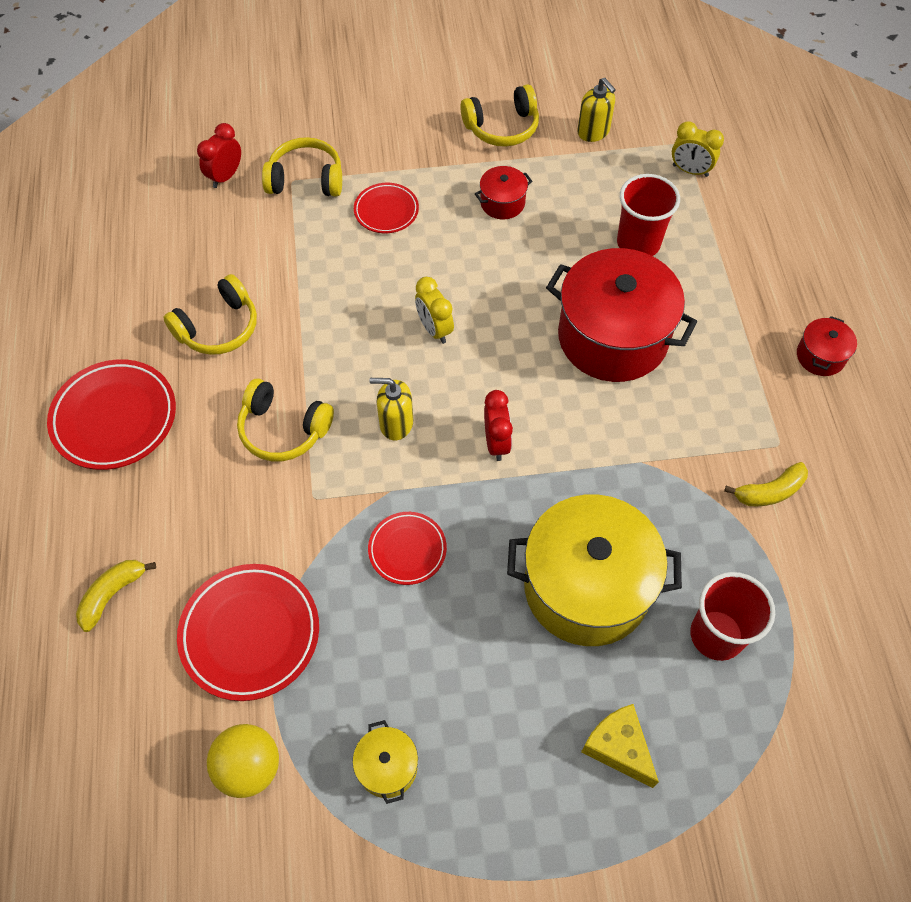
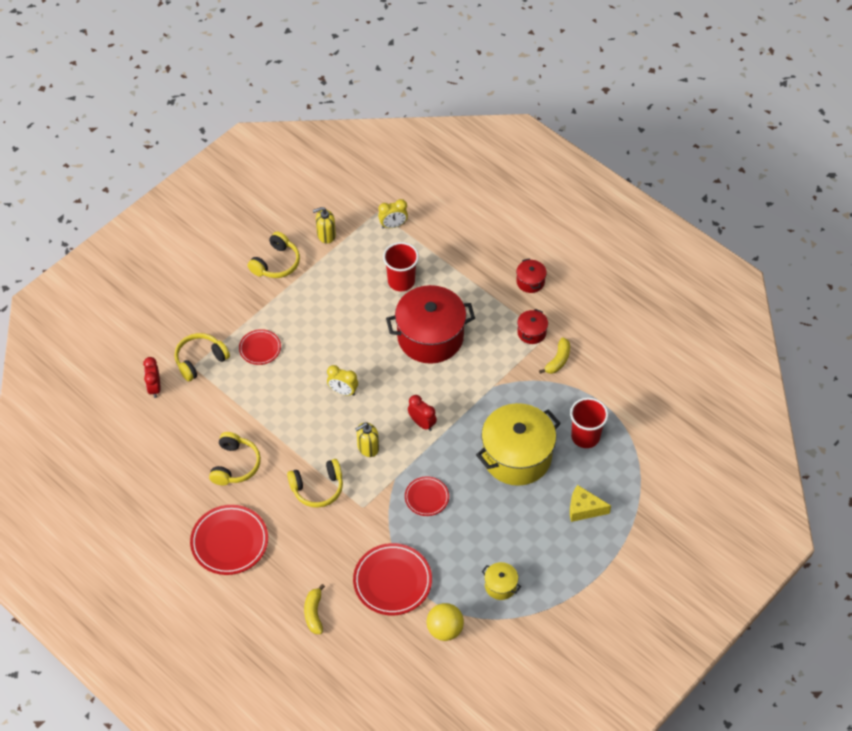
camera: 40 degrees left, 5 degrees down
(502, 203) = (315, 304): red pot -> red pot (531, 332)
(593, 132) = (326, 235): yellow soap dispenser -> yellow soap dispenser turned 150 degrees clockwise

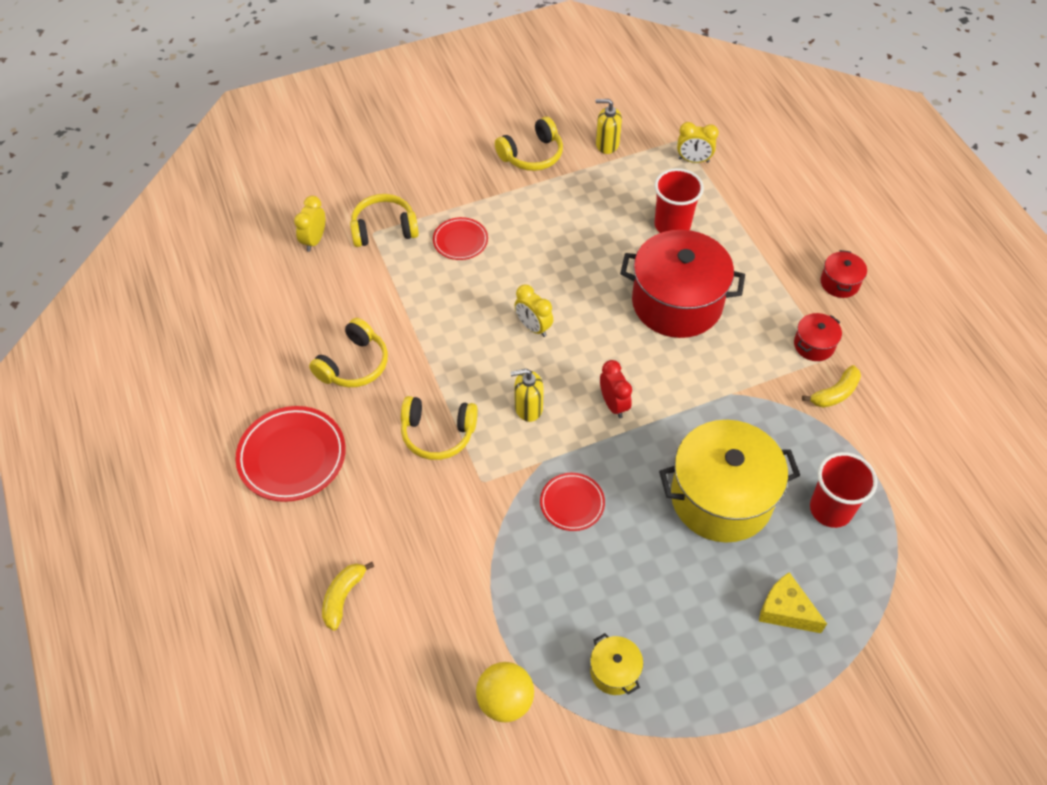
camera: 25 degrees right, 0 degrees up
(154, 388) = (314, 240): red clock -> yellow clock
(392, 581) = (469, 599): red plate -> none

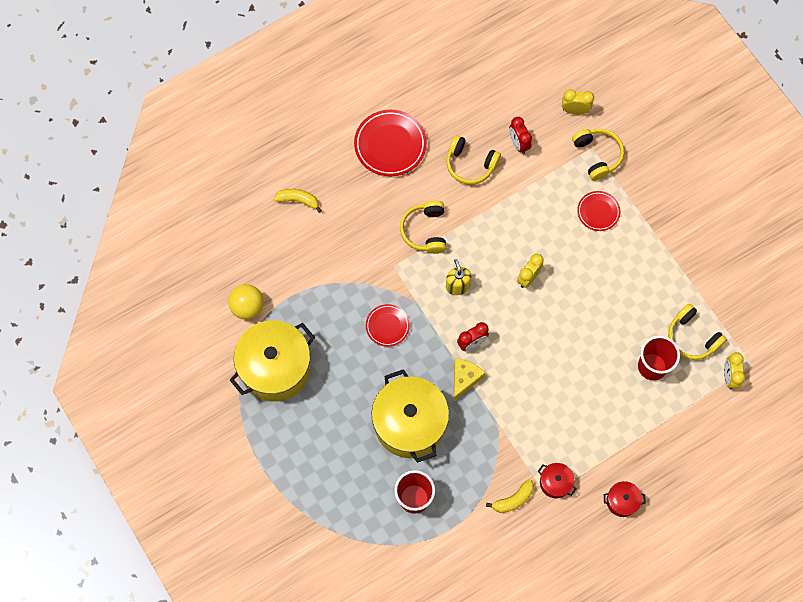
camera: 80 degrees right, 15 degrees up
(341, 306) = (518, 144): none -> red clock
(532, 155) = (702, 248): yellow headphones -> yellow headphones (692, 337)
(607, 144) = (730, 305): yellow soap dispenser -> none
(614, 671) = (275, 368): yellow pot -> yellow pot, size x2.28
(677, 302) = (574, 378): red pot -> none
(785, 610) = (333, 471): yellow cheese -> yellow cheese (464, 379)
(835, 393) = (513, 499): yellow banana -> yellow banana turned 75 degrees counterclockwise

